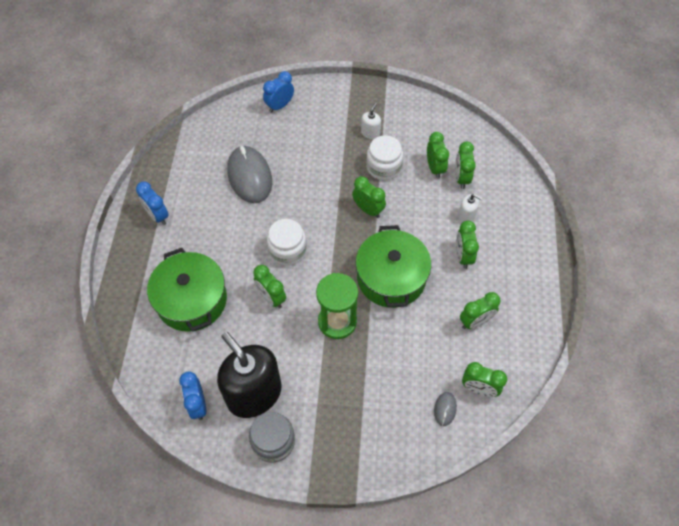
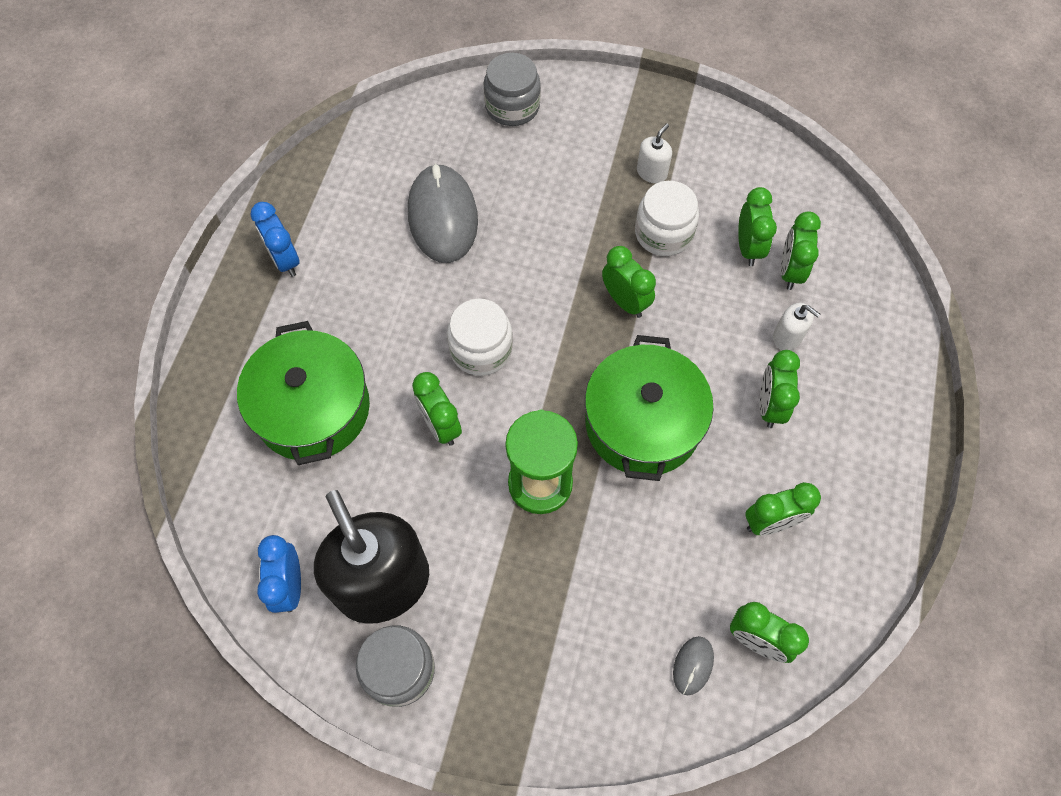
camera: 10 degrees right, 5 degrees up
(279, 106) = (512, 106): blue clock -> grey jar

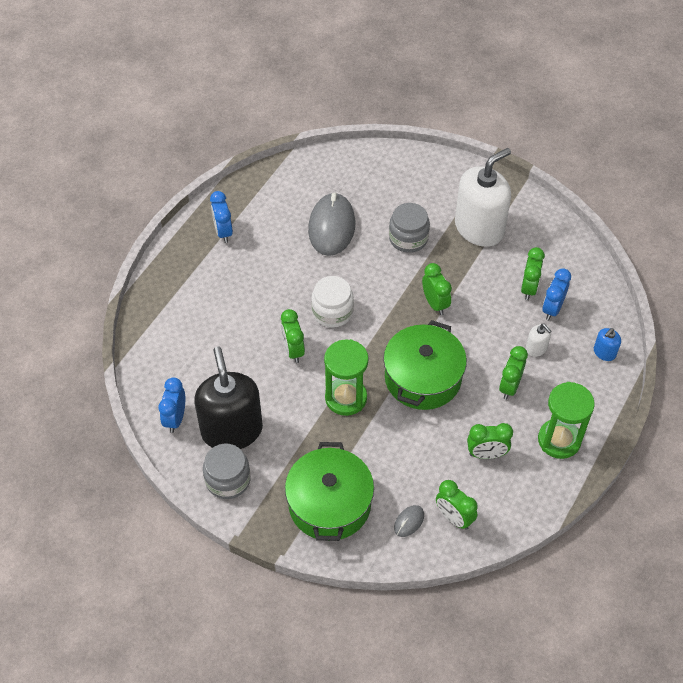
camera: 15 degrees right, 10 degrees down
(312, 408) = (216, 323): green pot -> green pot (329, 504)
(512, 106) = (398, 168): grey jar -> grey jar (408, 238)
(651, 172) = (479, 228): white soap dispenser -> white soap dispenser, size x2.44
(663, 233) = (474, 267): white jar -> none
(790, 271) = (552, 309): green clock -> blue clock
(865, 473) = (559, 440): none -> green hourglass
(882, 320) = (604, 352): none -> blue soap dispenser

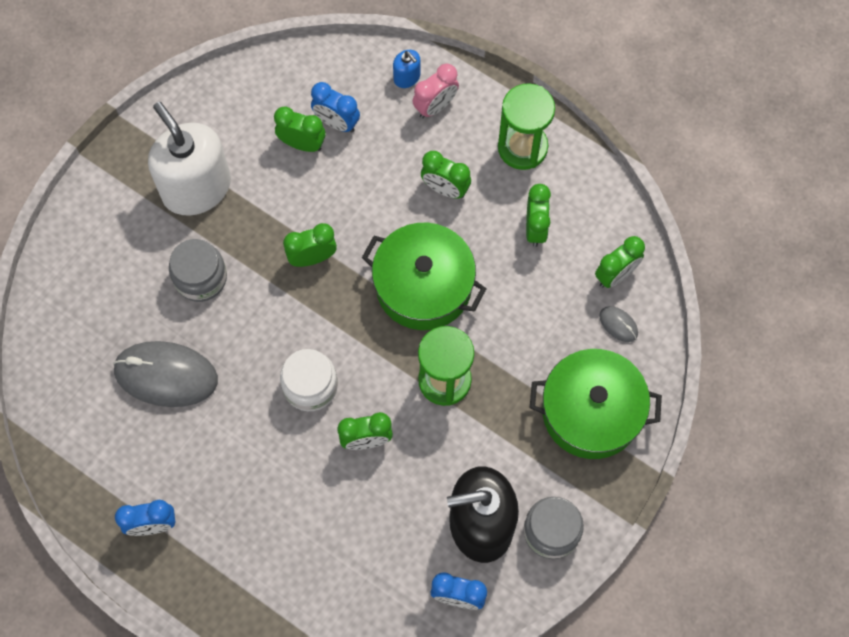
camera: 85 degrees left, 15 degrees up
(536, 348) = (393, 150): white soap dispenser -> none
(582, 374) = (435, 106): none -> pink clock

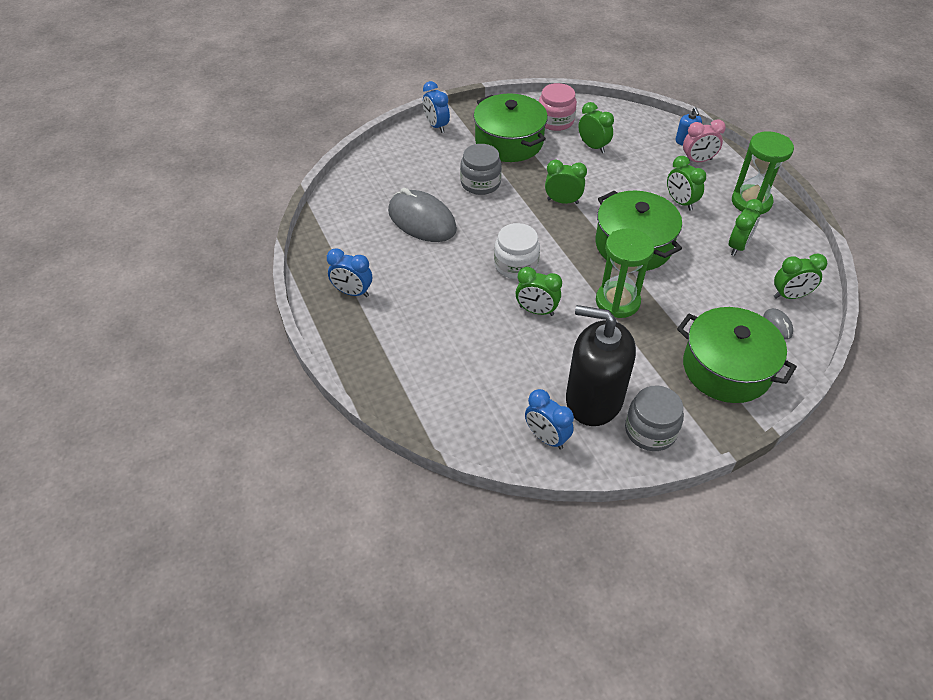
camera: 30 degrees right, 20 degrees down
(196, 187) = (509, 142): white soap dispenser -> green pot
(233, 119) = (555, 121): none -> pink jar
(337, 122) = (623, 145): blue clock -> blue clock (436, 126)

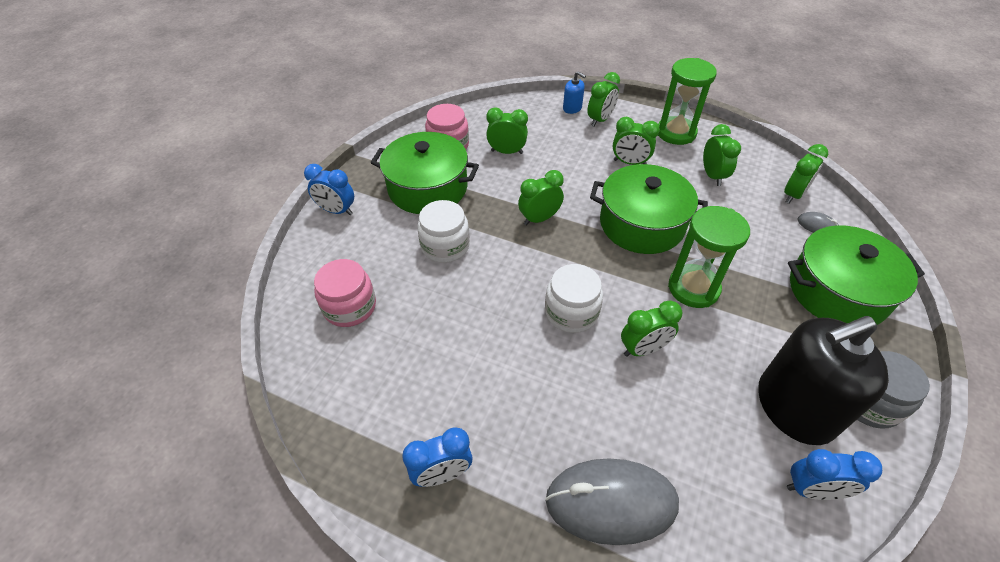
camera: 40 degrees left, 0 degrees up
(388, 185) = (350, 307): none -> pink jar
(422, 220) = (429, 325): grey mouse -> grey mouse (611, 502)
(480, 183) = (445, 246): grey jar -> white jar
(697, 161) = (600, 120): pink clock -> green clock

